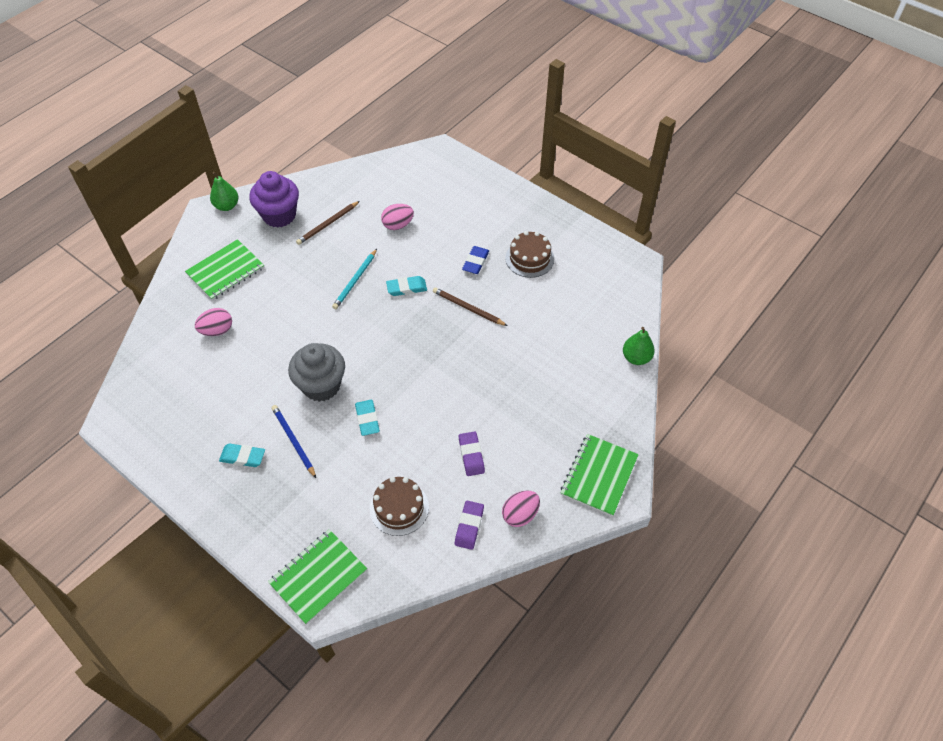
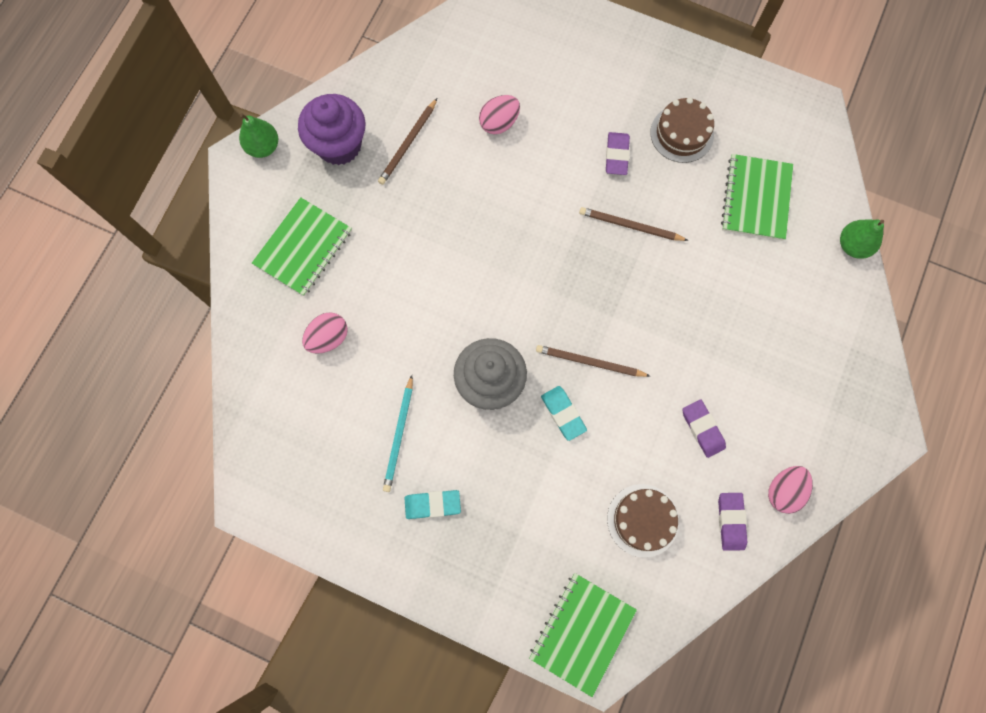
camera: 15 degrees left, 20 degrees up
(293, 441) = (486, 467): blue pencil -> none
(355, 280) = (475, 220): turquoise pencil -> turquoise pencil (399, 435)
(402, 390) = (590, 362): none -> brown pencil
(406, 288) = (544, 215): turquoise eraser -> none
(475, 262) = (616, 155): blue eraser -> purple eraser
(599, 475) = (856, 416): green notebook -> green notebook (756, 198)

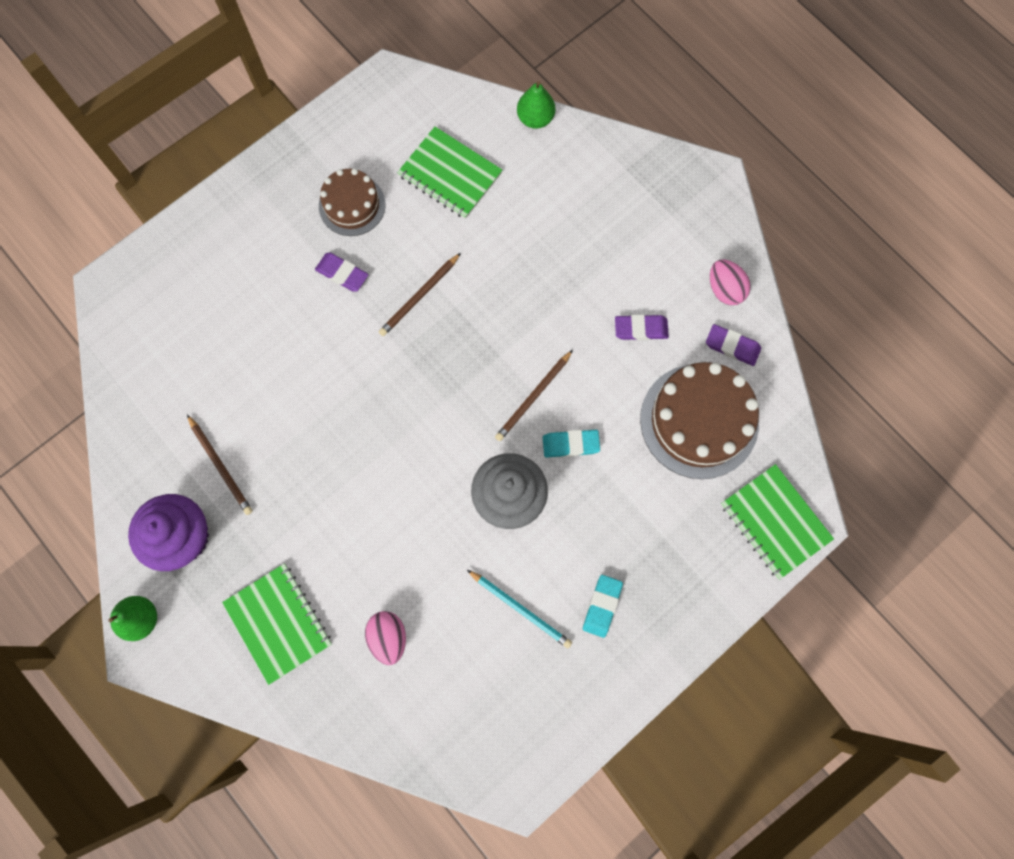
camera: 65 degrees left, 0 degrees up
(499, 123) = (248, 367): pink egg -> none
(642, 520) = (699, 421): brown cake -> brown cake, size x1.67

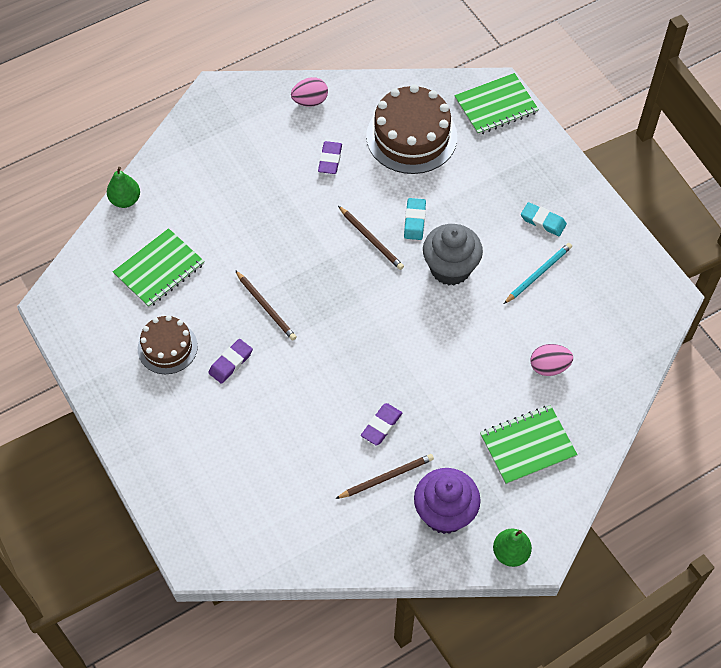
camera: 80 degrees left, 15 degrees down
(732, 346) = (357, 105): purple eraser -> purple eraser (381, 426)

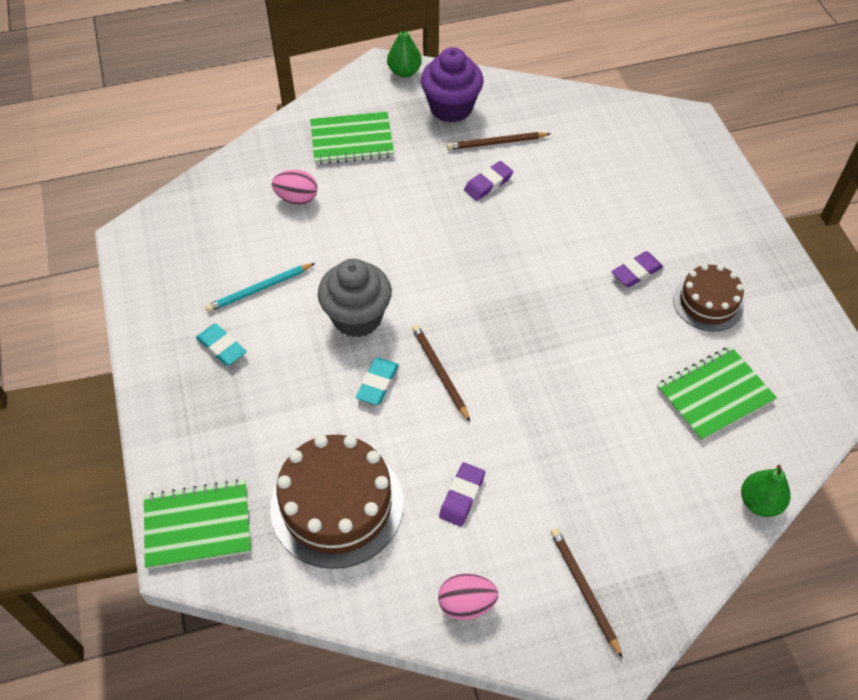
camera: 165 degrees left, 5 degrees down
(266, 307) = (587, 322): brown pencil -> brown pencil (584, 590)

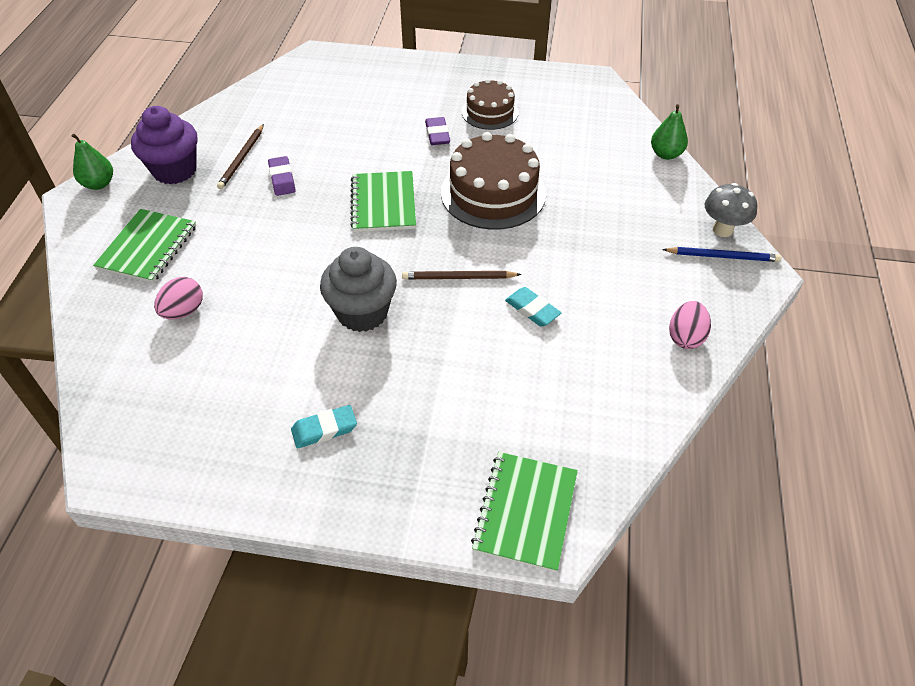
camera: 65 degrees left, 5 degrees down
(260, 289) = (274, 375): turquoise pencil -> none
(337, 505) = (555, 392): brown cake -> brown cake (493, 193)
(377, 383) = (444, 322): turquoise eraser -> turquoise eraser (532, 310)
(462, 496) = (587, 306): purple eraser -> none
(584, 590) = (699, 265): brown pencil -> none
(614, 612) = (722, 256): none -> blue pencil
(660, 601) = (722, 230): none -> grey mushroom
(714, 394) = (569, 140): green notebook -> green notebook (383, 203)

